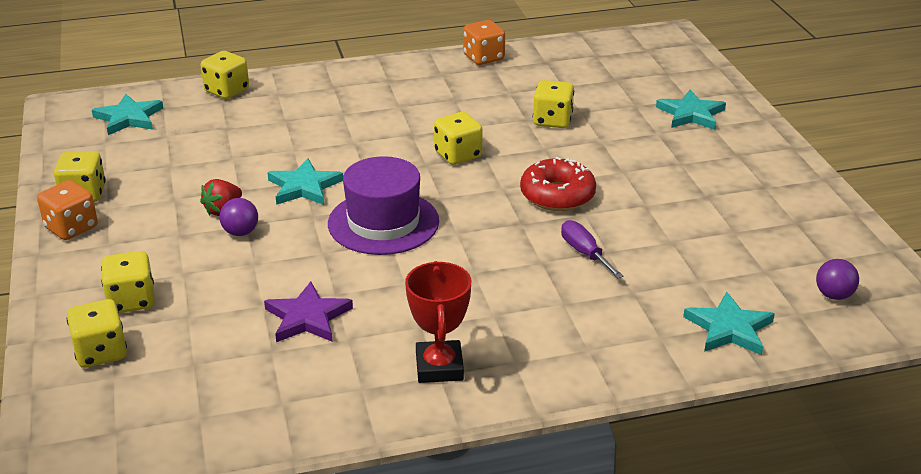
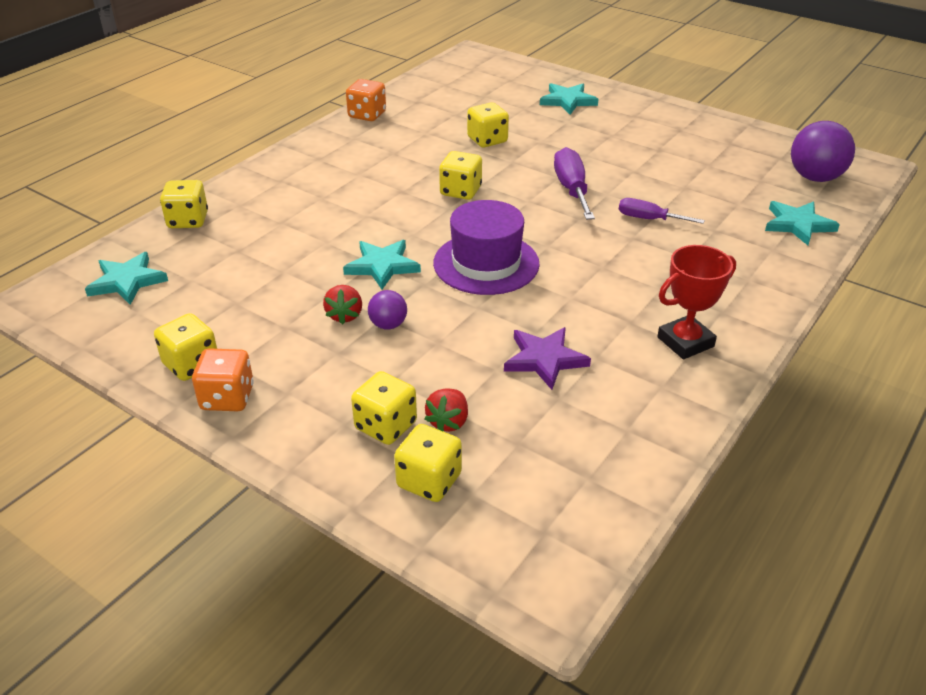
camera: 40 degrees left, 5 degrees up
(173, 322) = (448, 422): none -> red strawberry
(439, 367) = (685, 342): red trophy -> red trophy turned 75 degrees counterclockwise
(557, 195) = (571, 189): red donut -> purple screwdriver
(833, 295) = (815, 178): purple ball -> purple ball, size x1.88

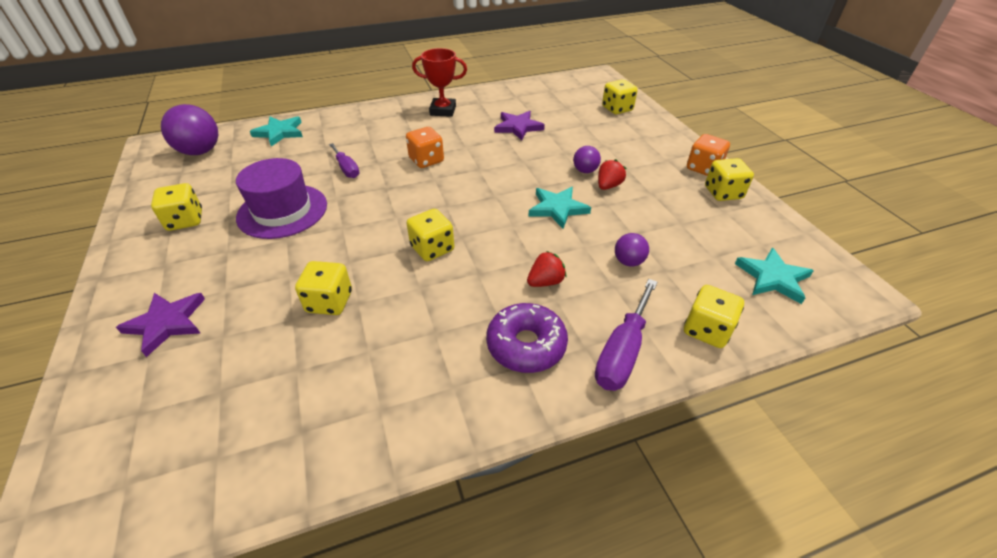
camera: 145 degrees left, 5 degrees up
(276, 244) = (628, 262): none -> purple ball
(323, 168) = (526, 345): none -> purple donut
(367, 115) = (392, 434): orange dice -> orange dice (426, 160)
(385, 426) = (622, 130): yellow dice -> yellow dice (185, 220)
(448, 422) = (591, 122): red strawberry -> red strawberry (545, 282)
(486, 263) = (487, 183): purple hat -> purple hat (282, 211)
(568, 101) = (166, 323): turquoise star -> purple star
(571, 189) = (352, 212): purple screwdriver -> purple screwdriver (622, 352)

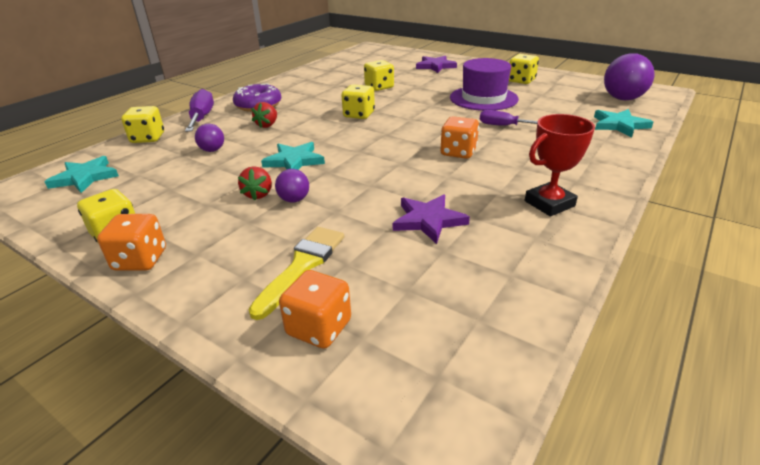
camera: 145 degrees right, 10 degrees down
(608, 132) = (302, 266): none -> yellow brush
(617, 109) = (319, 328): yellow dice -> orange dice

